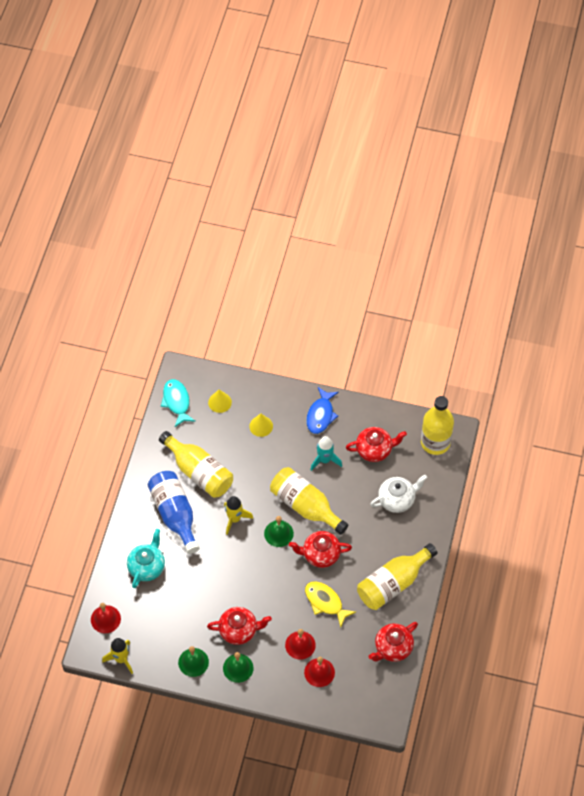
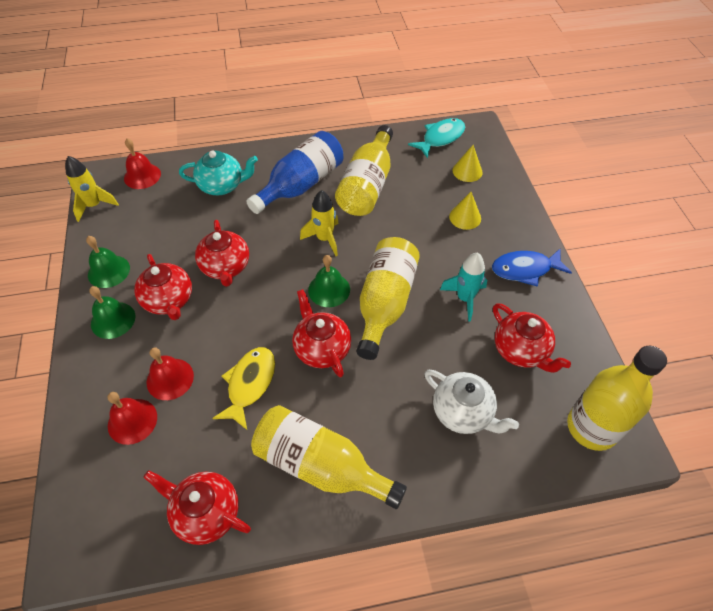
camera: 65 degrees right, 5 degrees down
(228, 588) = (226, 267): none -> red teapot

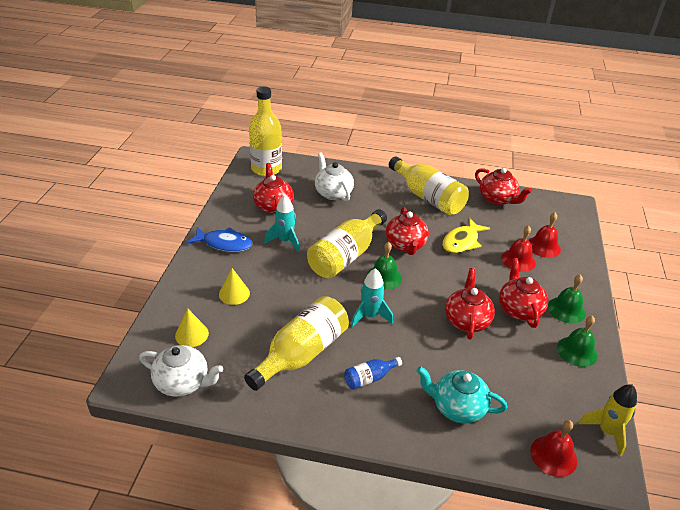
camera: 160 degrees left, 15 degrees down
(301, 185) = (369, 378): blue bottle -> blue bottle, size x0.48
(324, 239) = (370, 316): yellow rocket -> turquoise rocket
(440, 138) = (183, 383): turquoise fish -> white teapot

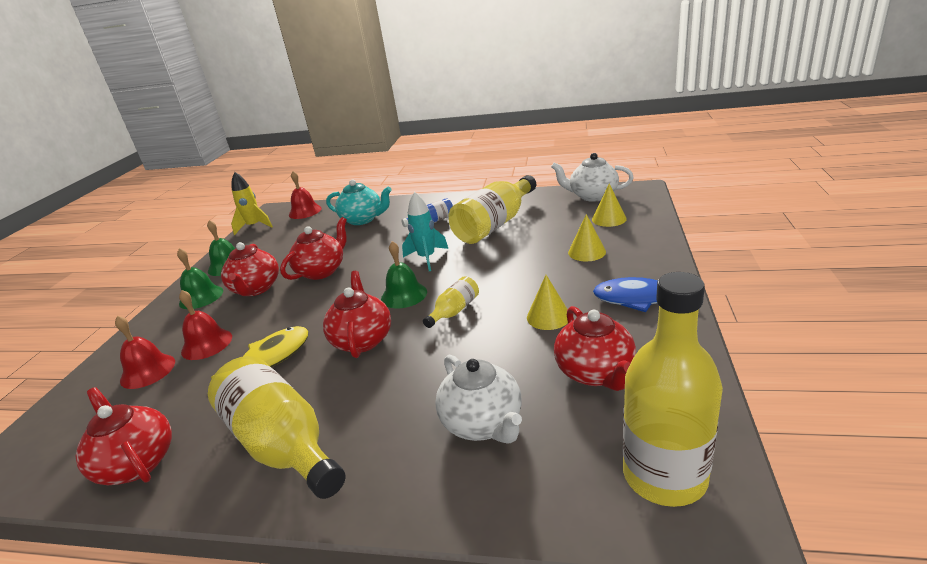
camera: 175 degrees left, 10 degrees down
(285, 241) = (548, 316): turquoise rocket -> yellow cone
(345, 256) = (454, 311): yellow bottle -> yellow bottle, size x0.48
(466, 320) = (322, 271): red teapot -> red teapot turned 150 degrees counterclockwise

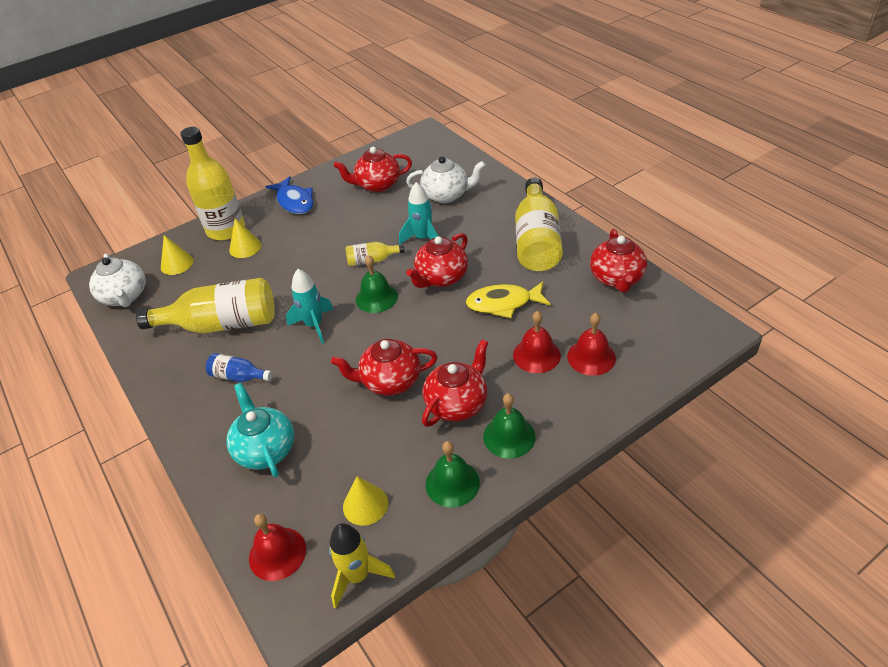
camera: 135 degrees left, 15 degrees up
(433, 357) = (423, 238): none -> turquoise rocket
(483, 423) = (447, 195): white teapot -> white teapot turned 75 degrees clockwise
(548, 316) = (342, 222): yellow cone -> yellow cone (365, 504)
(595, 373) = (377, 185): red teapot -> red teapot turned 135 degrees counterclockwise
(664, 475) = (420, 147): yellow bottle -> yellow bottle (226, 230)

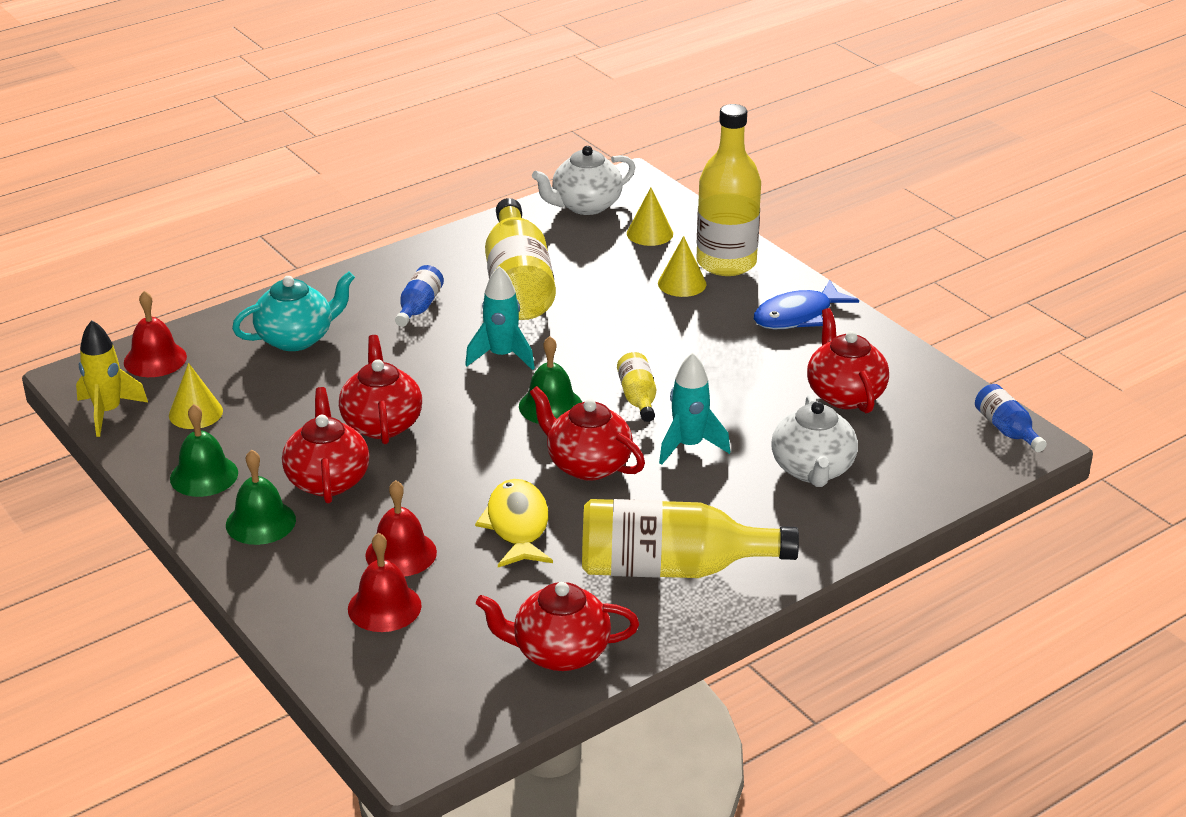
camera: 85 degrees right, 10 degrees down
(413, 137) = (1006, 429): none -> blue bottle
(457, 404) = (328, 480): red teapot -> red teapot turned 135 degrees counterclockwise

